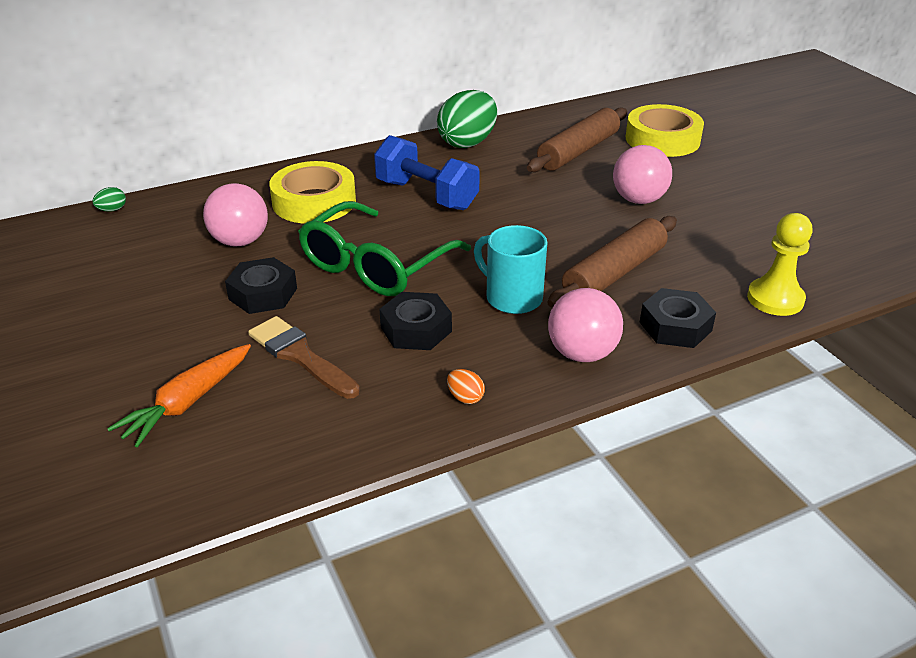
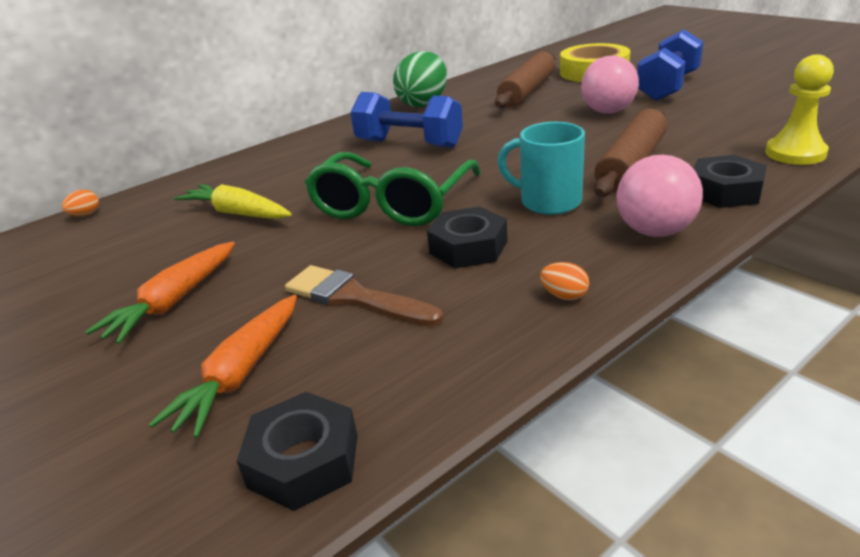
camera: 10 degrees left, 5 degrees down
(112, 210) = (85, 215): green egg -> orange egg
(159, 323) = (174, 302): none -> orange carrot
(240, 241) = (237, 213): pink ball -> yellow carrot
(263, 294) = (283, 251): black nut -> black nut (303, 461)
(314, 202) = (300, 169): yellow tape -> none
(721, 181) = (668, 87): none -> blue dumbbell

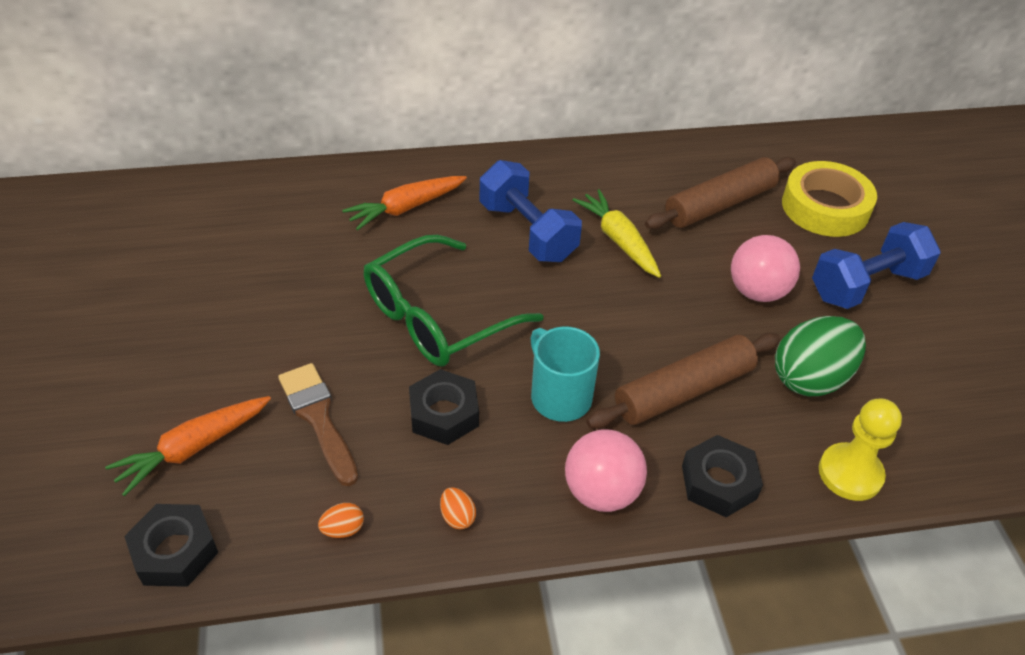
camera: 25 degrees right, 15 degrees up
(85, 215) = (210, 181): orange egg -> orange egg (343, 529)
(174, 302) = (202, 340): orange carrot -> orange carrot (406, 208)
(237, 213) = (316, 252): yellow carrot -> yellow carrot (618, 240)
(423, 103) = (601, 166): green egg -> green egg (810, 378)

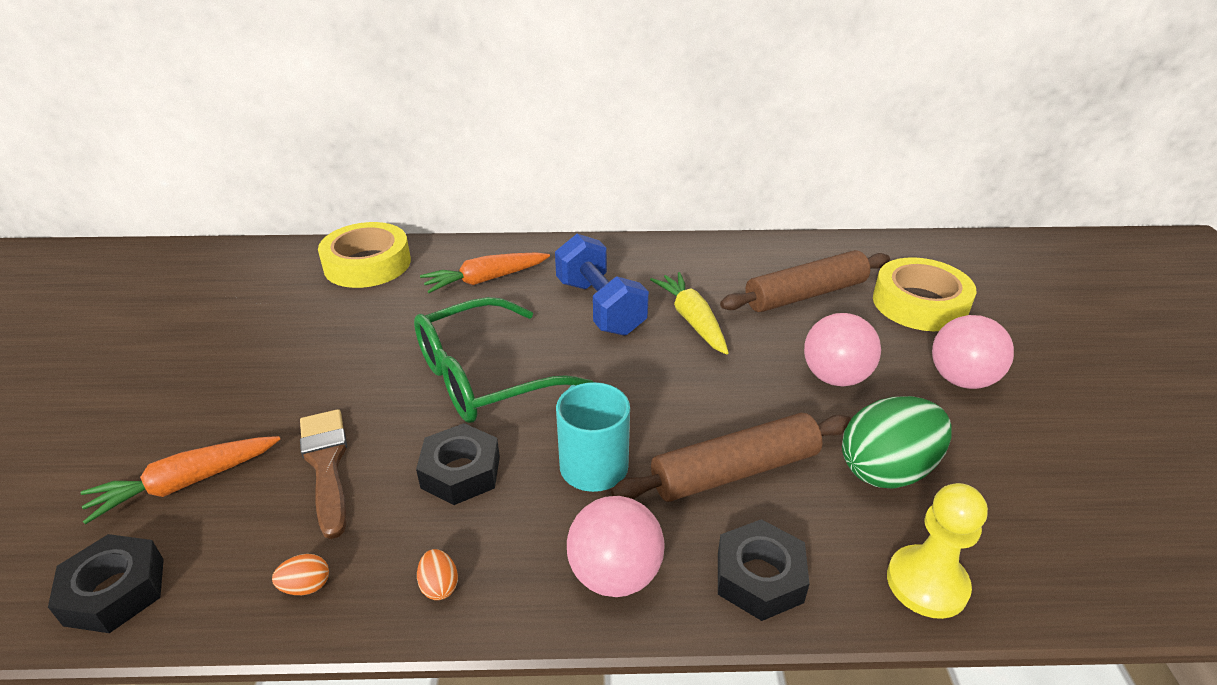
camera: 10 degrees right, 10 degrees down
(277, 197) = (367, 264): none -> yellow tape
(866, 285) = (961, 379): blue dumbbell -> pink ball

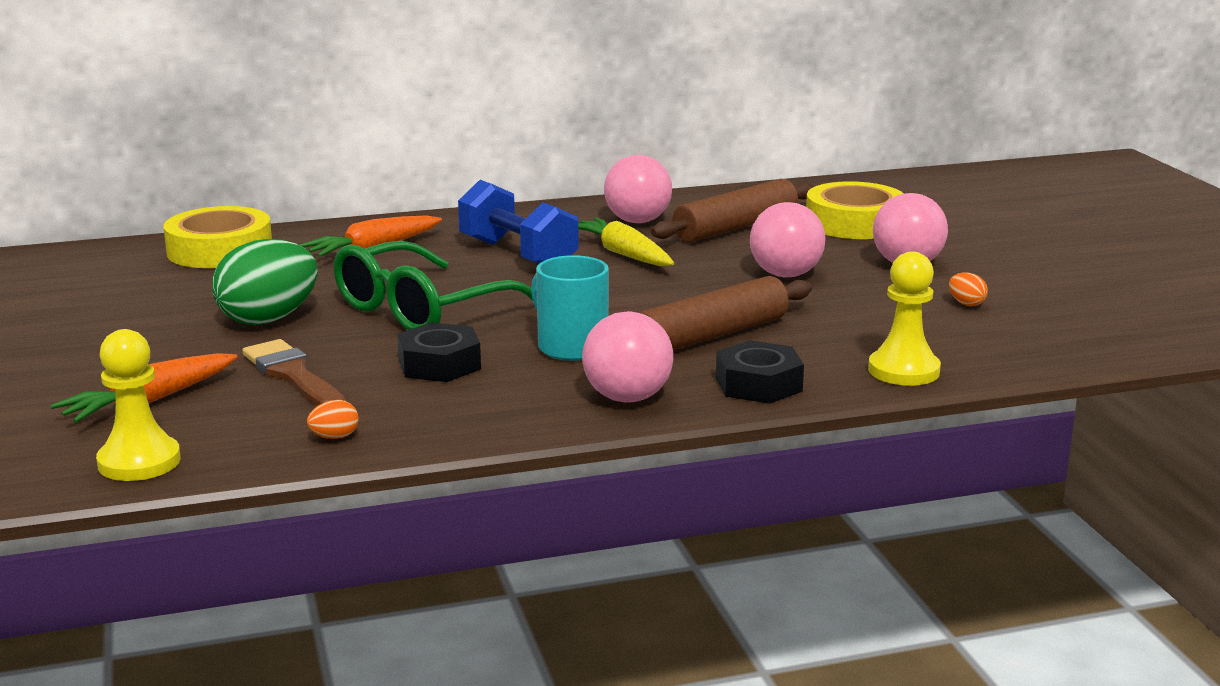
camera: 15 degrees left, 15 degrees down
(115, 591) = (139, 462): black nut -> yellow pawn
(439, 586) = (465, 422): orange egg -> orange egg (966, 303)
(720, 273) = (637, 221): none -> pink ball
(886, 470) = (852, 320): green egg -> green egg (268, 319)

